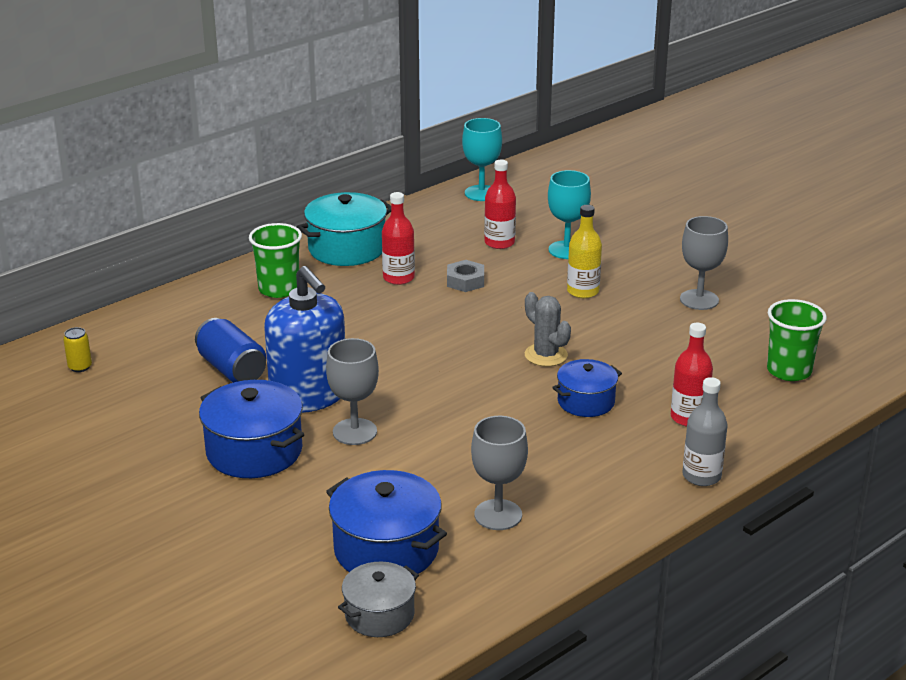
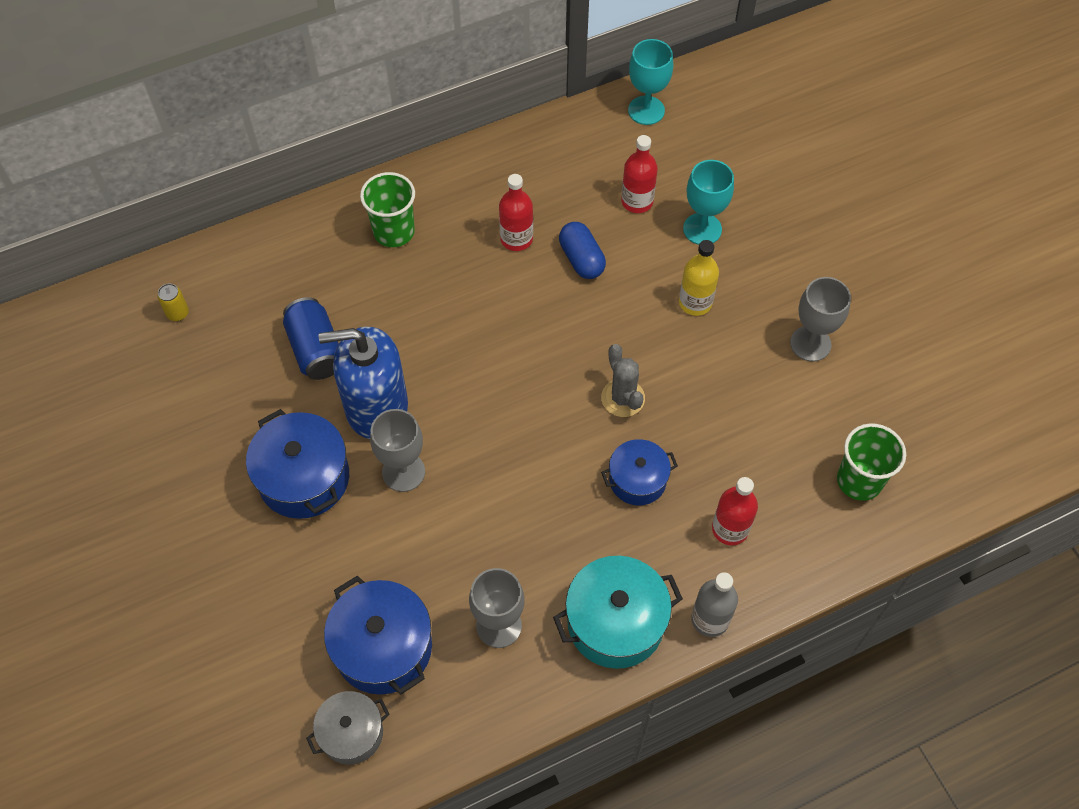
camera: 15 degrees right, 30 degrees up
(309, 395) = (376, 407): blue soap dispenser -> blue soap dispenser turned 105 degrees clockwise
(347, 248) = (479, 178): turquoise pot -> turquoise pot (615, 622)
(465, 281) = (581, 259): grey nut -> blue capsule

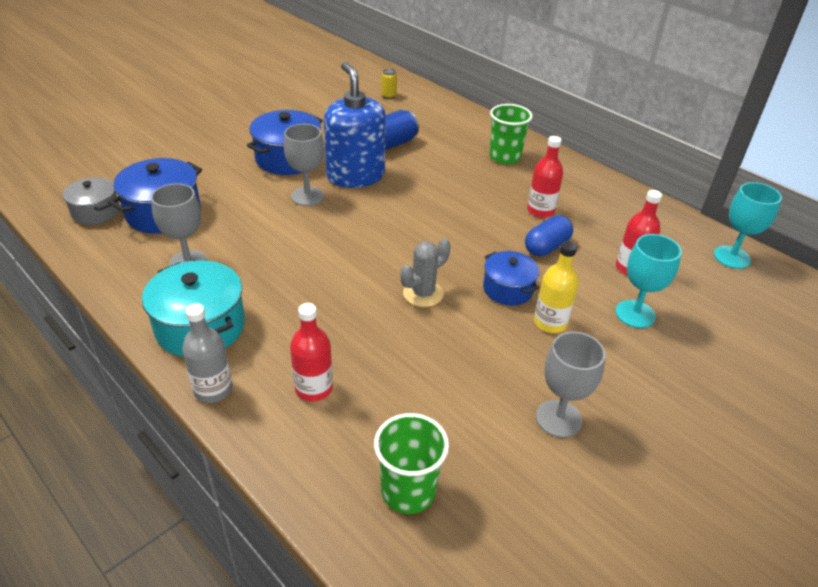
camera: 70 degrees right, 20 degrees down
(637, 480) = (344, 316): blue pot -> blue pot (508, 289)

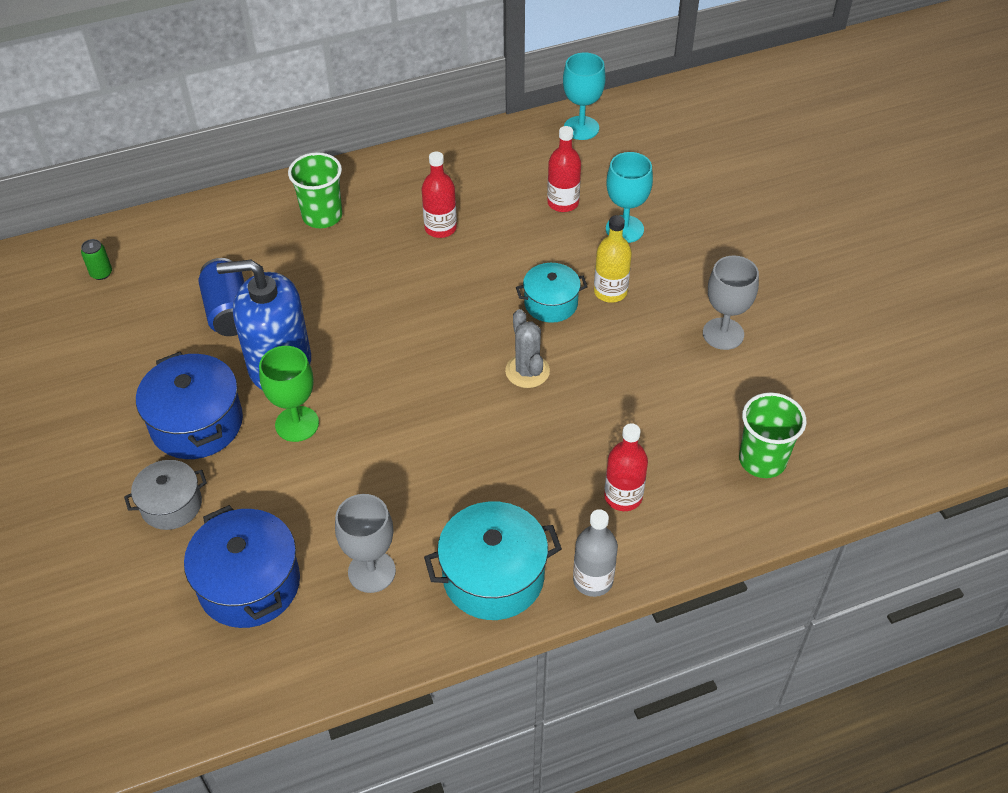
camera: 65 degrees left, 10 degrees up
(95, 212) = (202, 664): grey pot -> grey pot (171, 505)
(307, 196) = (297, 424): grey goblet -> green goblet
(388, 96) = (101, 273): yellow can -> green can
(508, 289) = (551, 303): blue pot -> turquoise pot
(546, 247) = (502, 248): blue capsule -> none

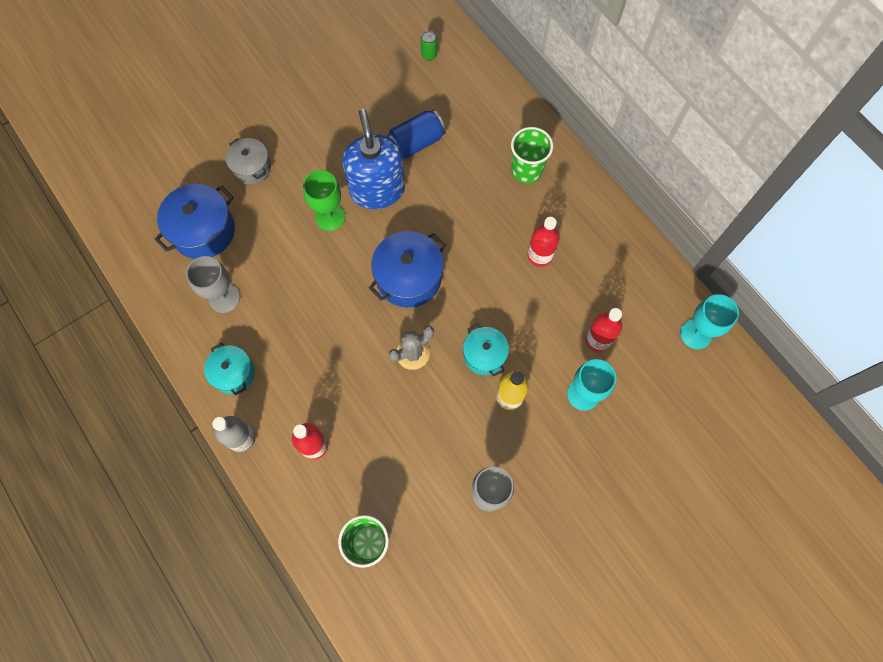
camera: 75 degrees right, 20 degrees up
(197, 423) = (317, 158): blue pot -> blue pot (408, 278)
(493, 576) = (233, 373): turquoise pot -> turquoise pot, size x0.63

